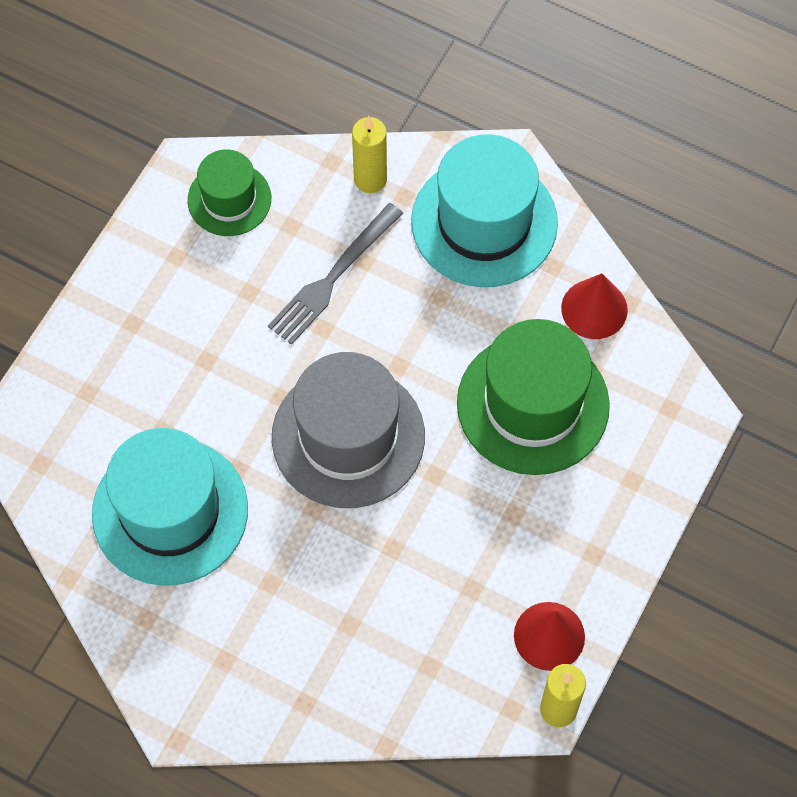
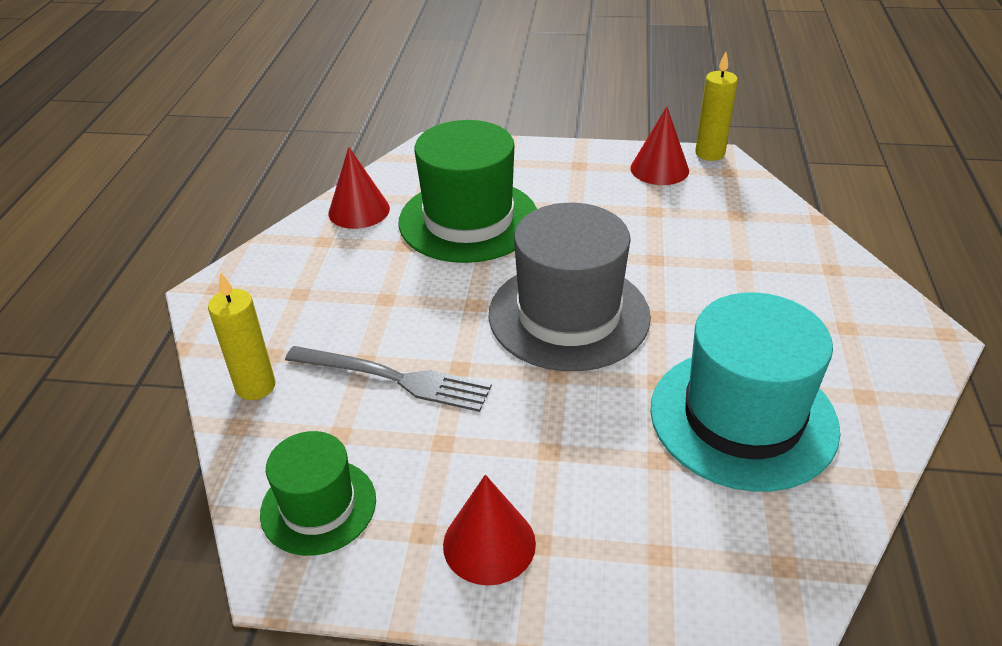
camera: 110 degrees left, 25 degrees down
(147, 293) = (489, 543): none -> red cone
(484, 222) = (288, 292): turquoise hat -> none

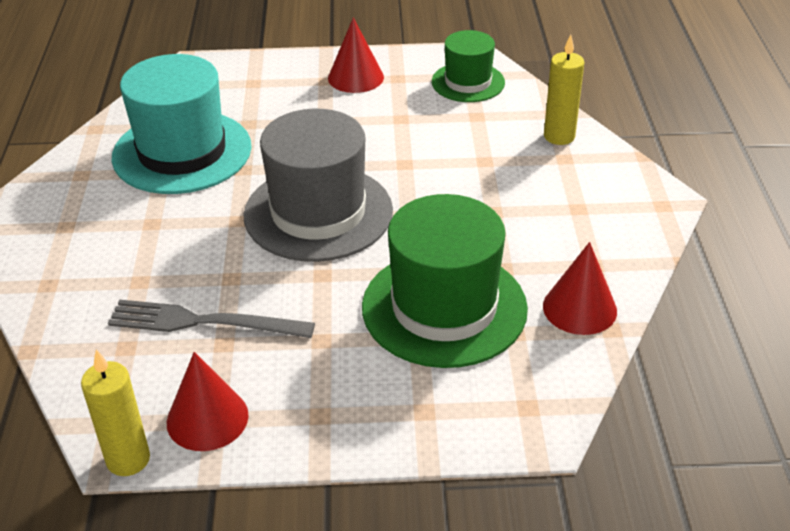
camera: 170 degrees right, 0 degrees up
(394, 378) = (454, 151): grey fork -> grey fork (203, 322)

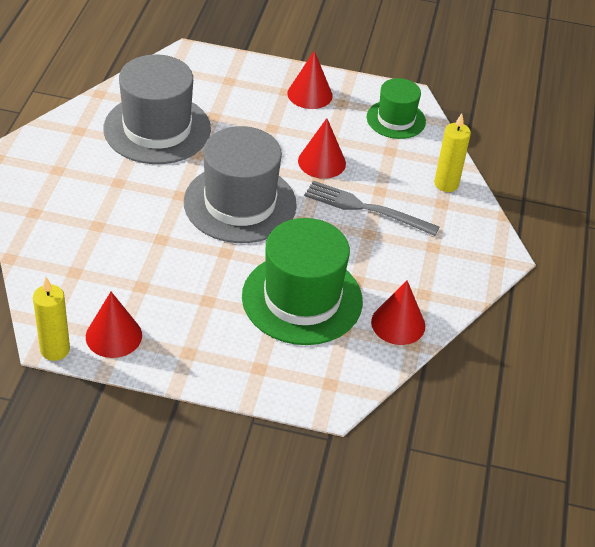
camera: 10 degrees right, 5 degrees up
(182, 152) = (157, 129): turquoise hat -> grey hat
(203, 322) = (132, 267): grey fork -> grey fork (366, 208)
(400, 145) = (322, 162): none -> red cone

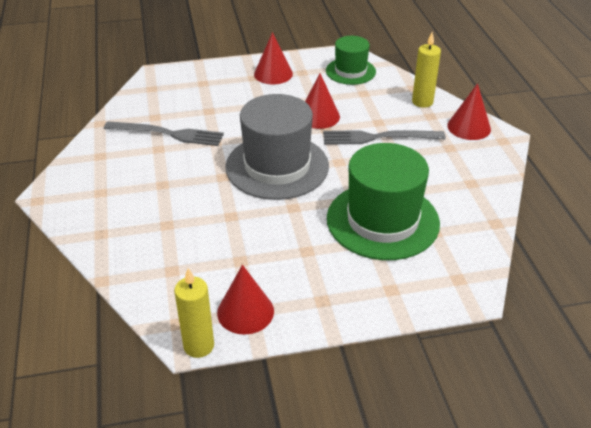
camera: 20 degrees left, 5 degrees down
(157, 129) = (168, 134): grey hat -> grey fork
(398, 323) = (471, 212): red cone -> red cone (469, 127)

